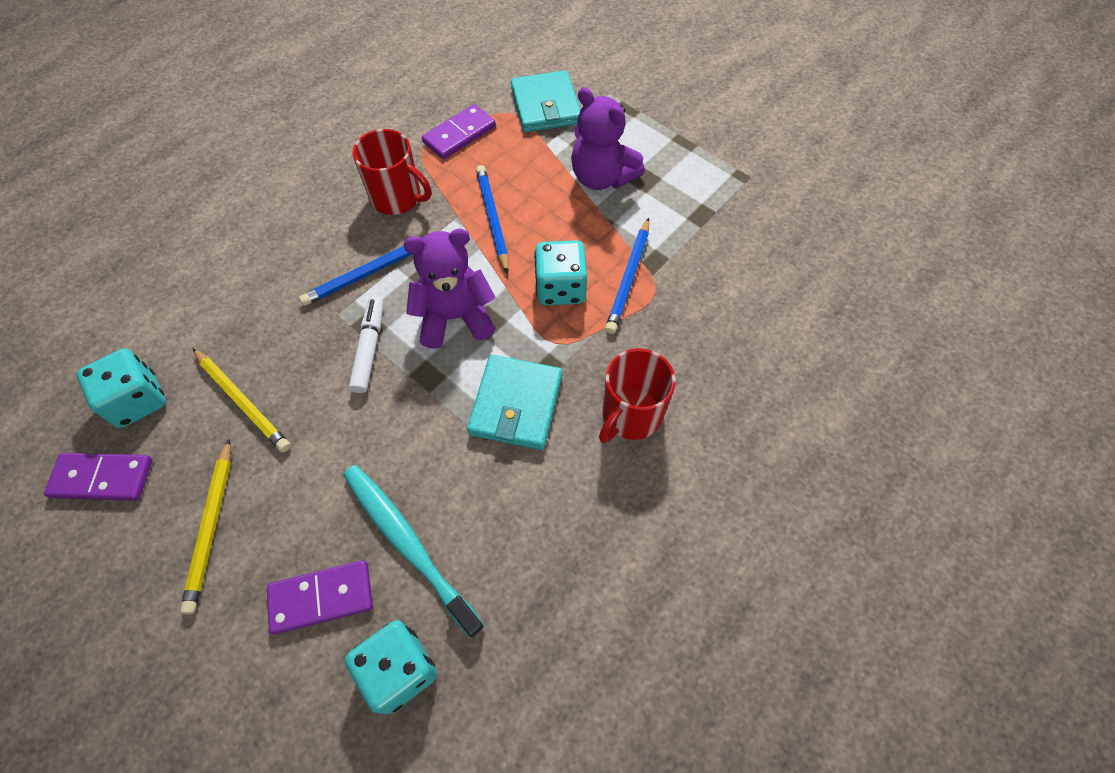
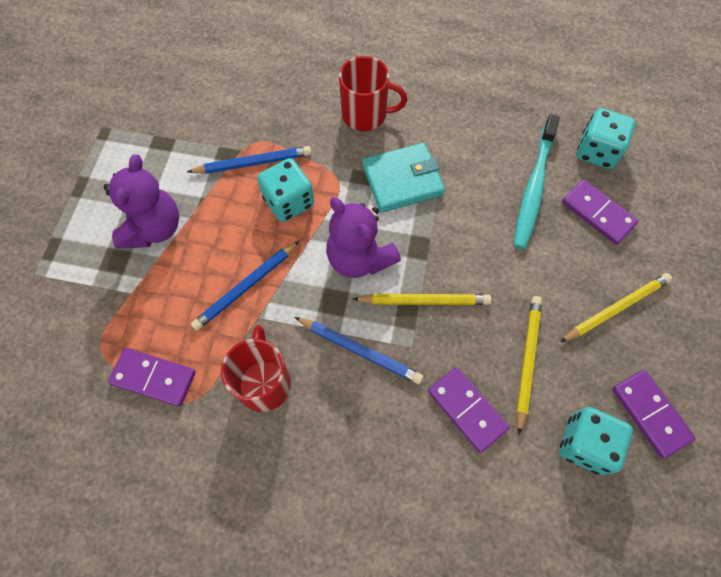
camera: 120 degrees left, 5 degrees up
(249, 326) = (467, 409): none -> purple domino
(369, 348) = (424, 301): white marker -> yellow pencil
(546, 106) = (76, 320): turquoise wallet -> none

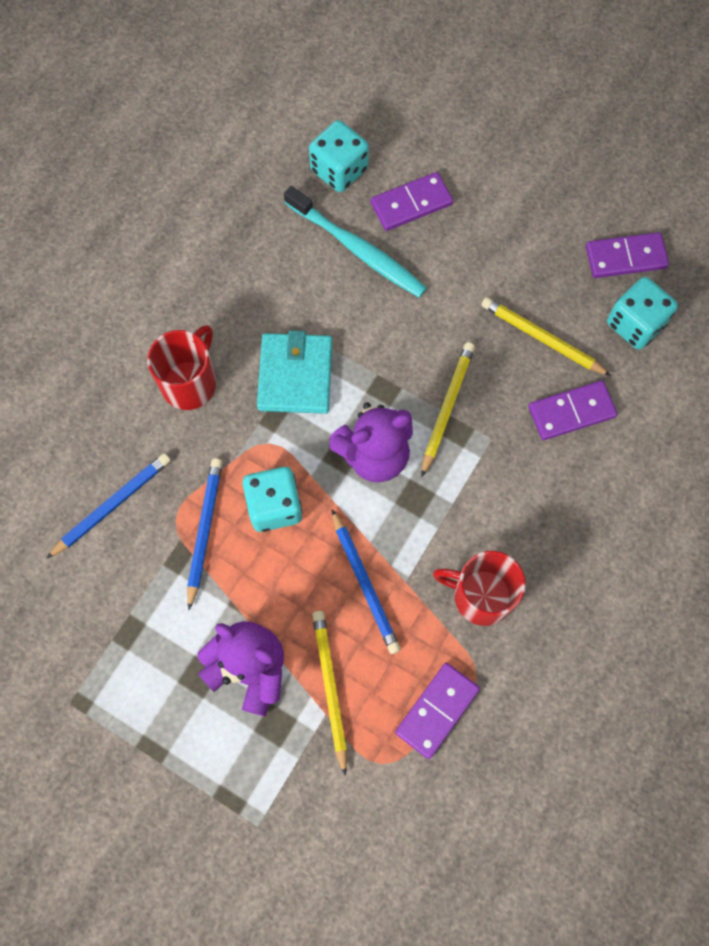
camera: 70 degrees left, 5 degrees up
(360, 351) = (479, 489): blue pencil -> blue pencil (112, 505)
(616, 308) = (517, 236): yellow pencil -> yellow pencil (330, 688)

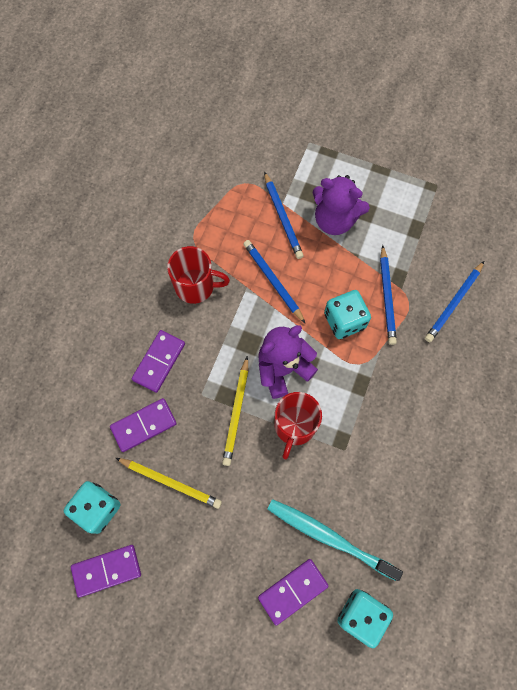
camera: 170 degrees right, 0 degrees up
(190, 383) = (429, 399): red mug -> red mug (294, 426)
(295, 375) = (353, 418): turquoise wallet -> none
(330, 688) = (283, 217): yellow pencil -> blue pencil
(437, 710) = (215, 216): purple domino -> purple domino (159, 362)

